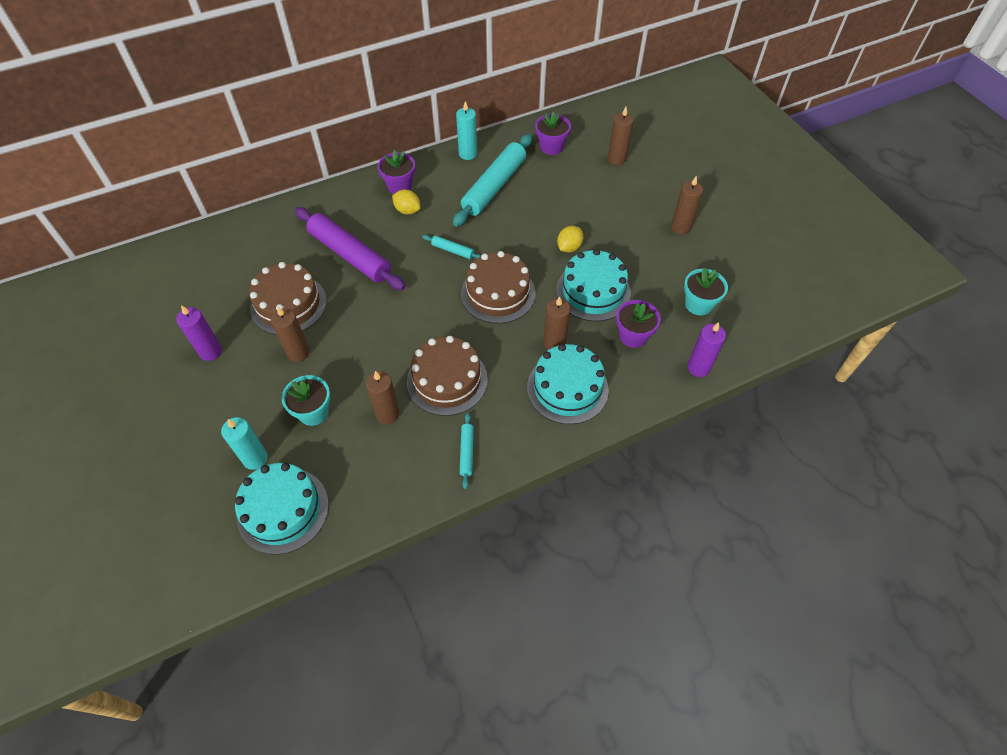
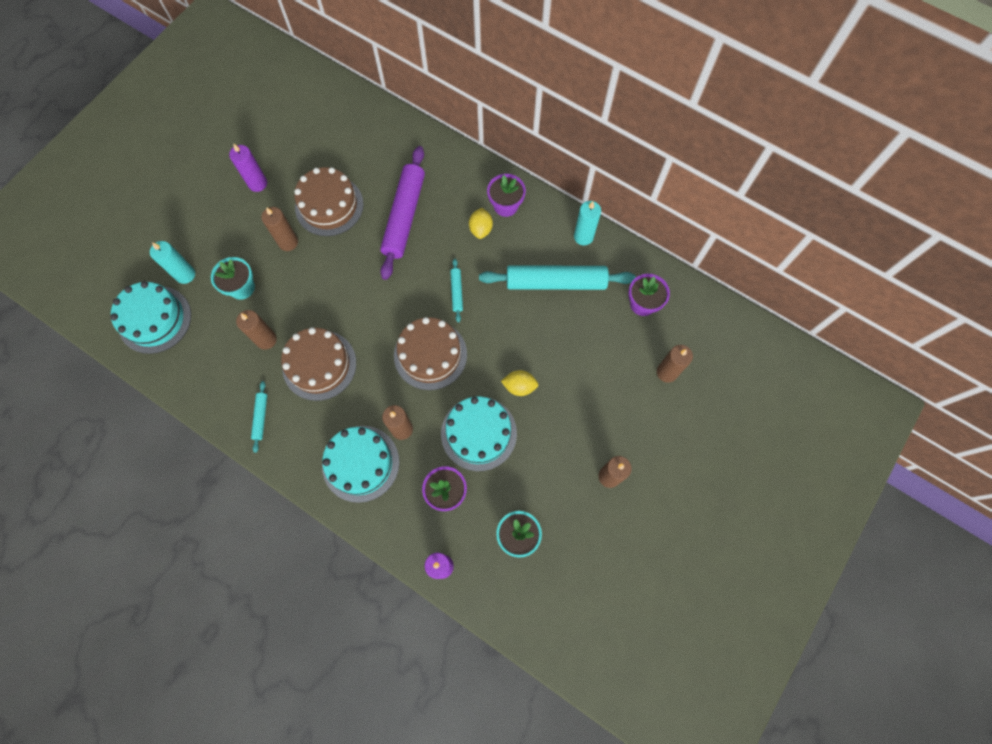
camera: 60 degrees right, 15 degrees up
(467, 452) = (261, 417): turquoise rolling pin -> turquoise rolling pin turned 60 degrees counterclockwise

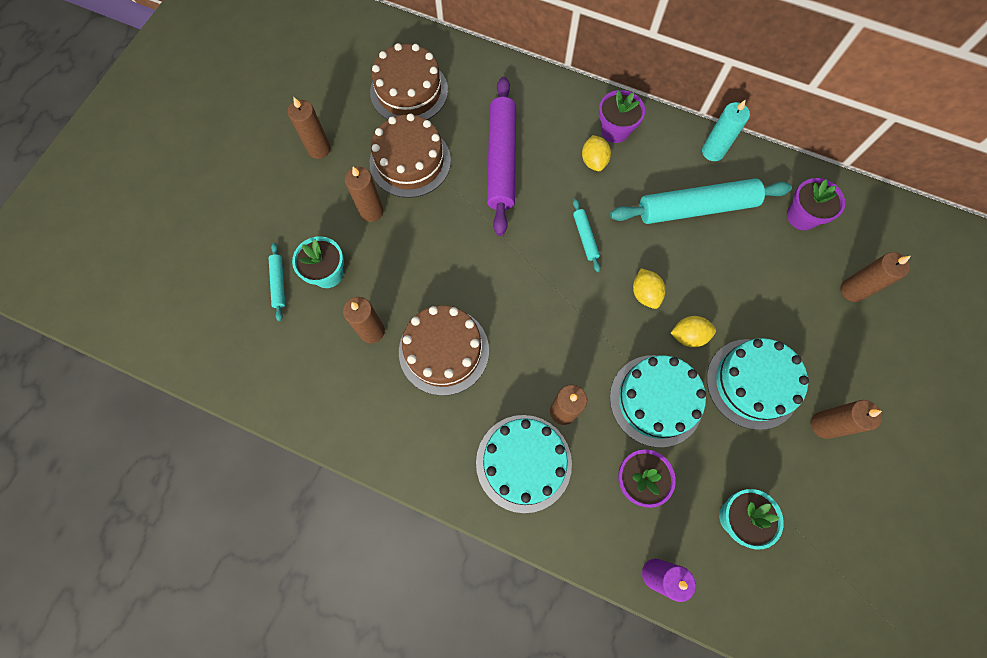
camera: 10 degrees left, 0 degrees up
(154, 319) = (228, 329): turquoise cake -> turquoise cake (752, 383)
(185, 274) = (255, 269): turquoise candle -> none
(257, 183) = (319, 149): purple candle -> brown candle
(261, 417) = (387, 427): turquoise rolling pin -> turquoise rolling pin (279, 283)
(430, 355) = (573, 316): brown cake -> brown cake (409, 91)
(493, 346) = (645, 294): none -> yellow lemon

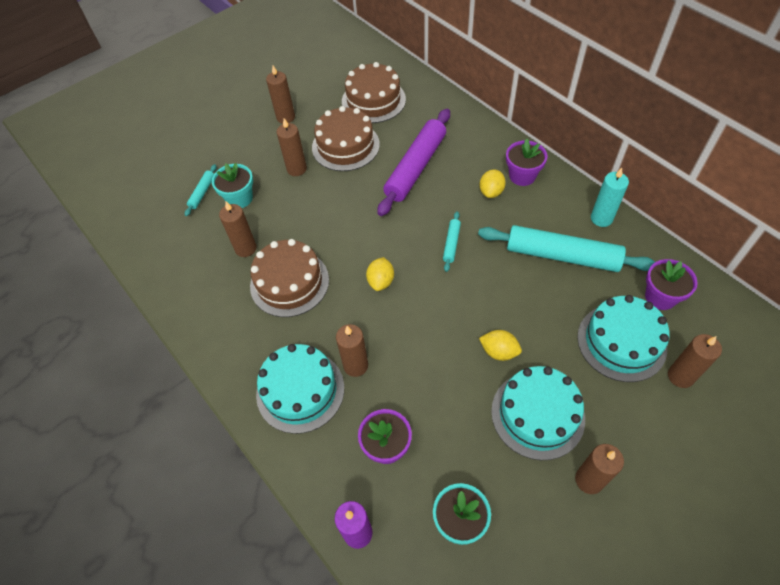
camera: 30 degrees right, 15 degrees down
(645, 294) = (478, 304): yellow lemon -> yellow lemon (381, 281)
(656, 400) = (440, 390): turquoise cake -> turquoise cake (621, 342)

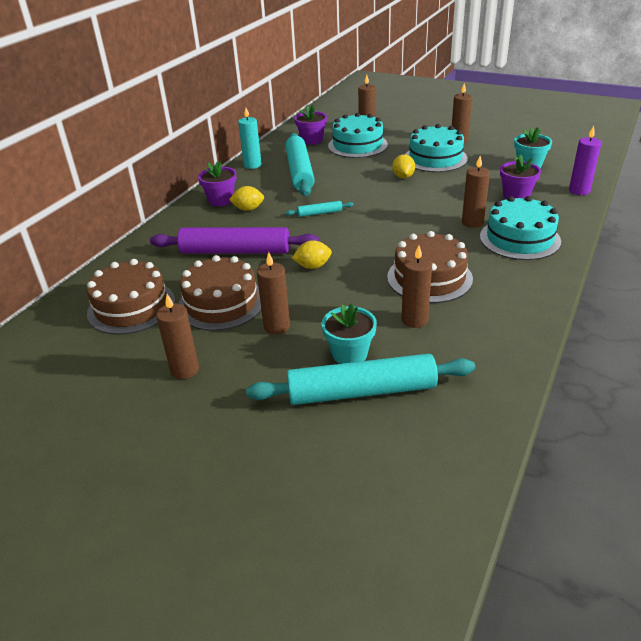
camera: 115 degrees left, 20 degrees down
(202, 193) = (361, 391): turquoise rolling pin -> turquoise rolling pin, size x2.27
(381, 281) = (385, 233): yellow lemon -> yellow lemon (313, 266)

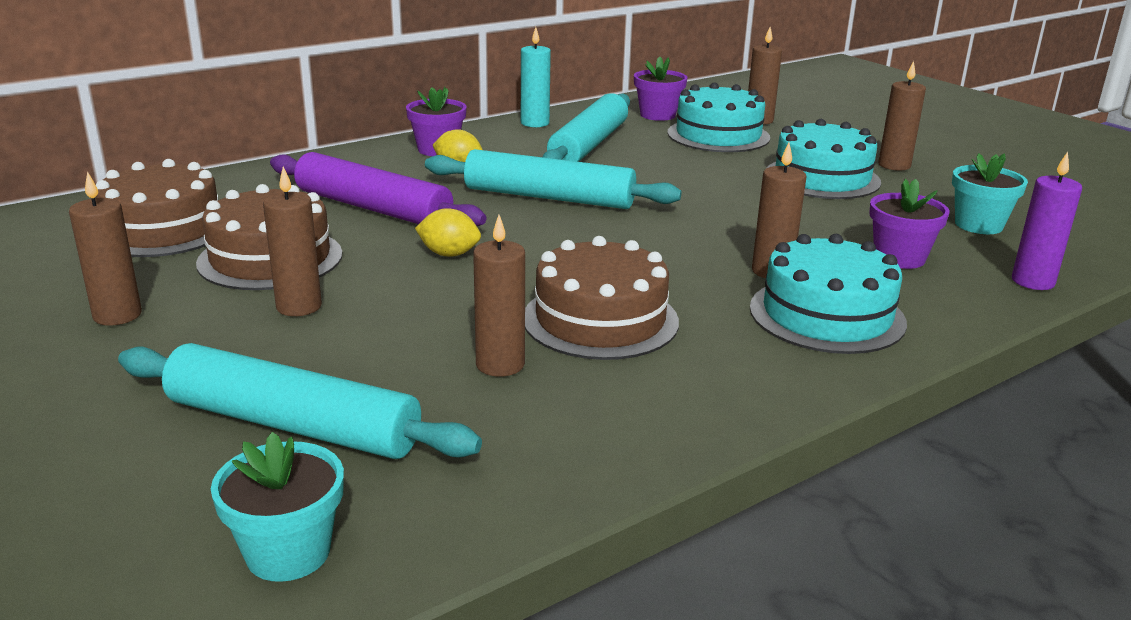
camera: 25 degrees right, 10 degrees down
(320, 213) = (549, 197): turquoise rolling pin -> turquoise rolling pin, size x2.27
(349, 353) = (345, 372): turquoise flower pot -> turquoise flower pot (288, 552)
(403, 177) = (737, 187): yellow lemon -> none

